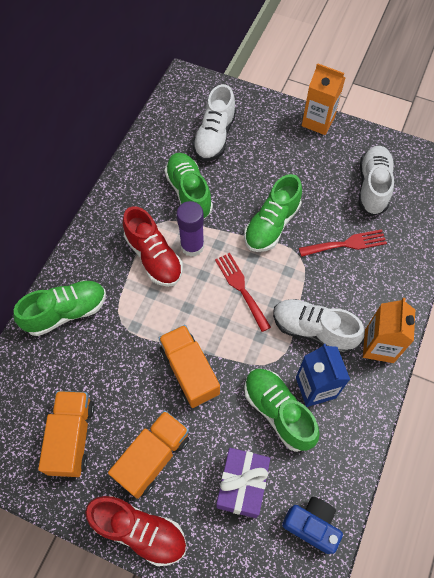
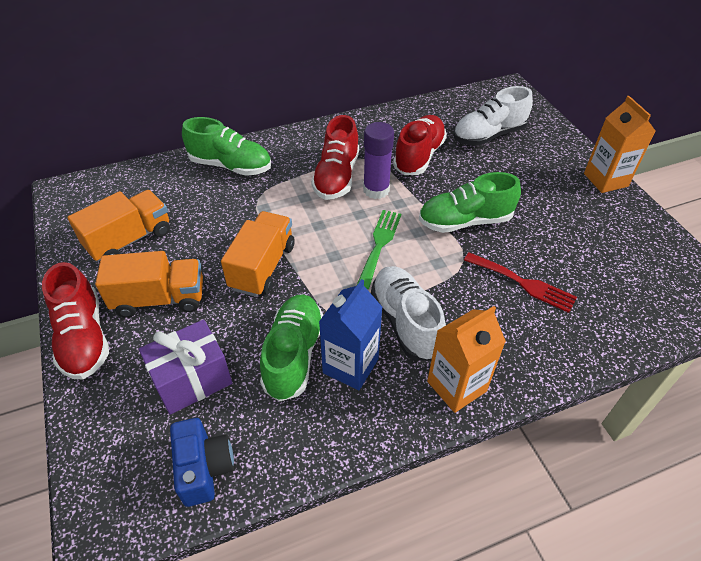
camera: 45 degrees right, 15 degrees down
(189, 193) = (419, 156): green shoe -> red shoe
(241, 288) = (379, 244): red fork -> green fork
(373, 187) = (608, 260): white shoe -> none

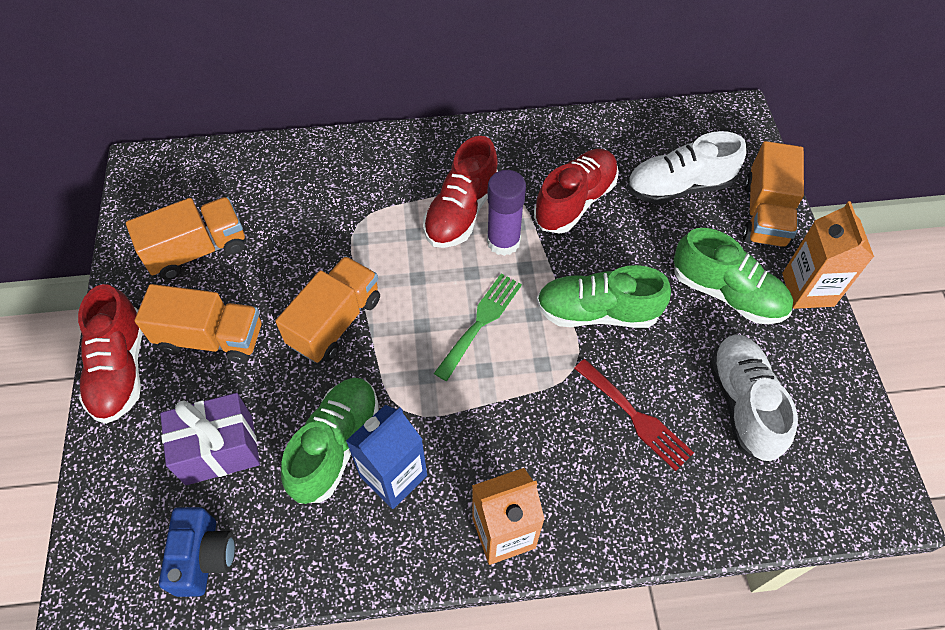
camera: 15 degrees right, 10 degrees up
(230, 166) = (339, 168): green shoe -> green shoe (727, 293)
(405, 322) = (475, 435): white shoe -> white shoe (743, 404)
(555, 141) = (765, 214): none -> orange truck

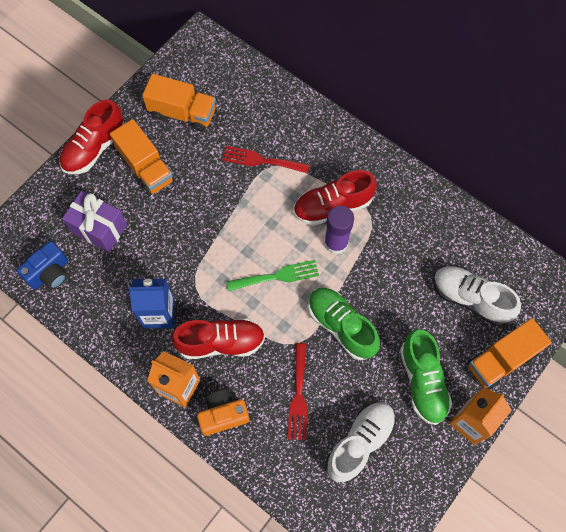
camera: 45 degrees right, 10 degrees up
(335, 321) = (209, 211): orange truck -> none
(336, 446) = (148, 275): green shoe -> none
(340, 228) = (261, 160): none -> red fork
(575, 201) = (400, 254): red shoe -> red shoe (221, 342)
(584, 514) = (223, 415): none -> orange camera

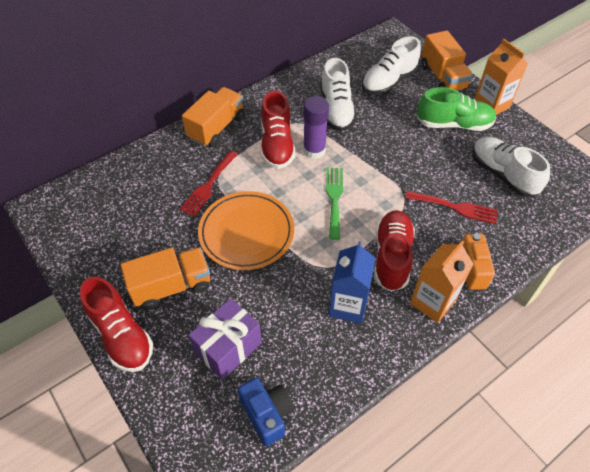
camera: 75 degrees left, 15 degrees down
(182, 113) = (121, 240): orange truck -> orange truck (216, 128)
(216, 209) = (246, 233): none -> orange plate
(341, 326) = (395, 164): green shoe -> none
(403, 251) = (336, 110): none -> white shoe

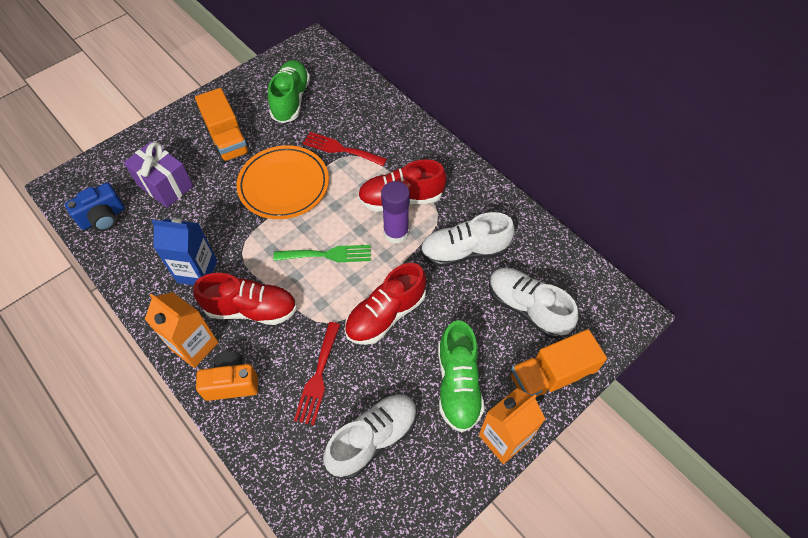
camera: 85 degrees right, 5 degrees up
(121, 335) = (185, 117): red shoe -> red shoe (385, 314)
(126, 227) = (291, 100): none -> green shoe
(216, 128) = (420, 145): orange truck -> none

